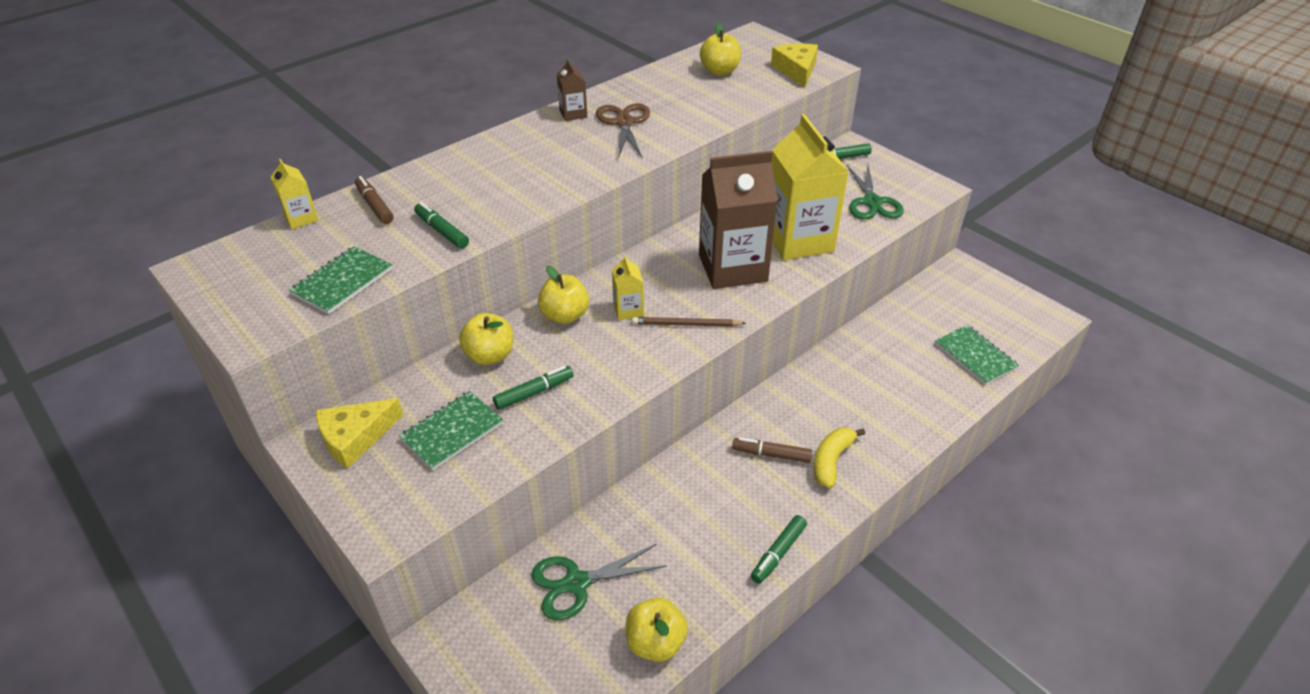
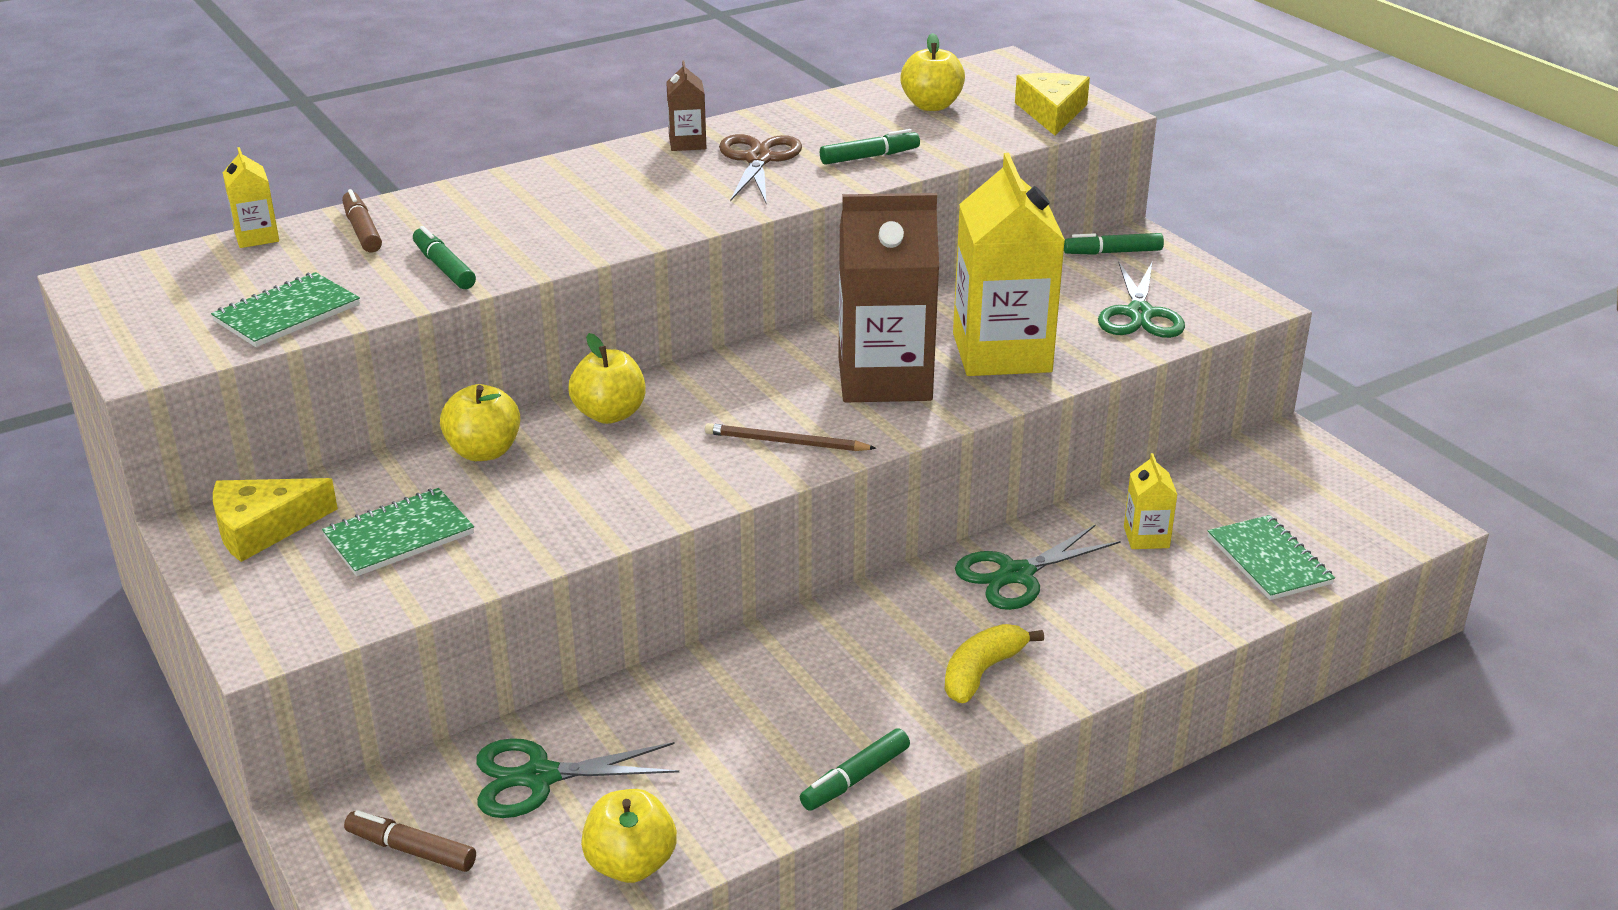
camera: 10 degrees right, 10 degrees down
(534, 392) = (531, 502): green marker -> green marker (869, 157)
(628, 310) = (706, 416): yellow carton -> yellow carton (1146, 537)
(771, 454) = (890, 653): brown marker -> brown marker (411, 850)
(830, 385) = (1016, 575): none -> green scissors

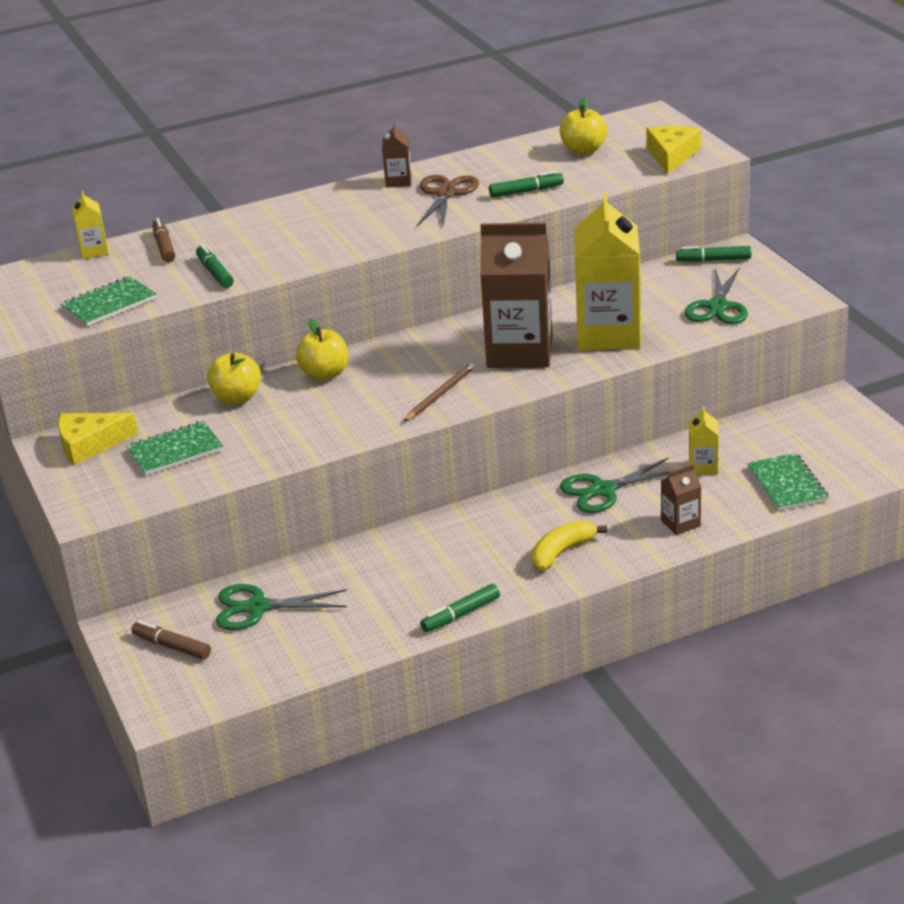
camera: 10 degrees right, 0 degrees up
(631, 864) = (307, 659): yellow apple -> none
(785, 442) = (440, 394): brown pencil -> brown pencil turned 105 degrees clockwise
(1139, 622) = (680, 523): none -> brown carton

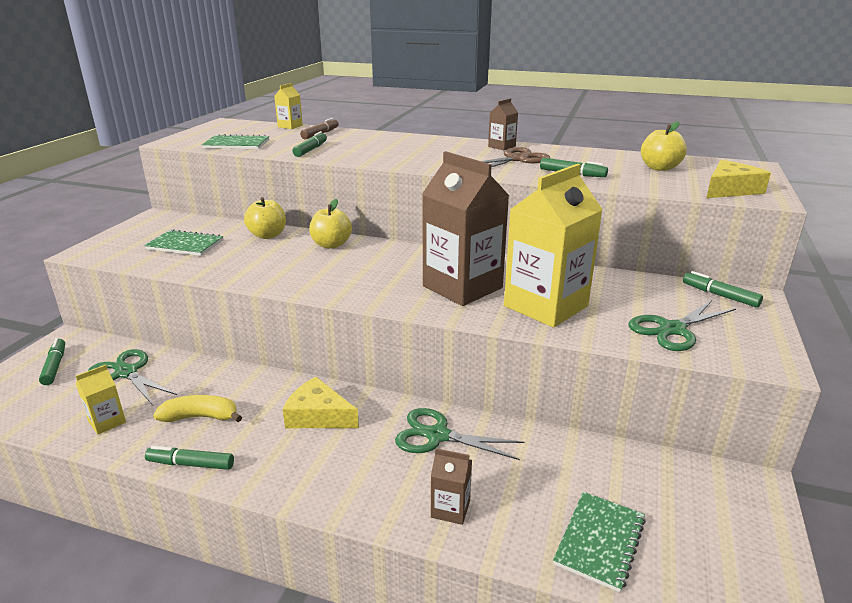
camera: 40 degrees right, 5 degrees down
(89, 444) = (166, 224): yellow cheese -> yellow cheese (318, 415)
(172, 646) = (55, 366): brown marker -> green marker
(440, 394) = (364, 287): brown pencil -> none
(562, 552) = (330, 465): yellow banana -> yellow banana (200, 417)
(703, 467) = (543, 469): yellow carton -> yellow carton (107, 422)

